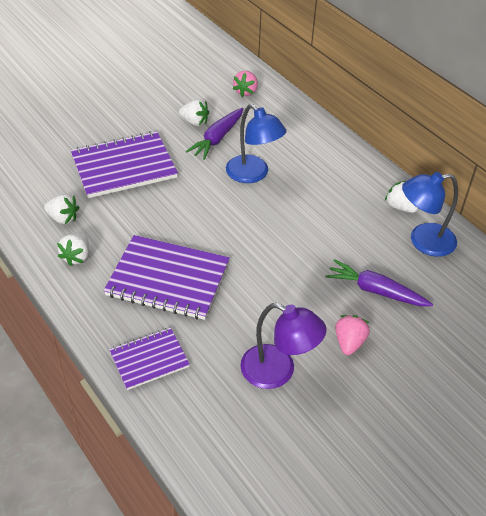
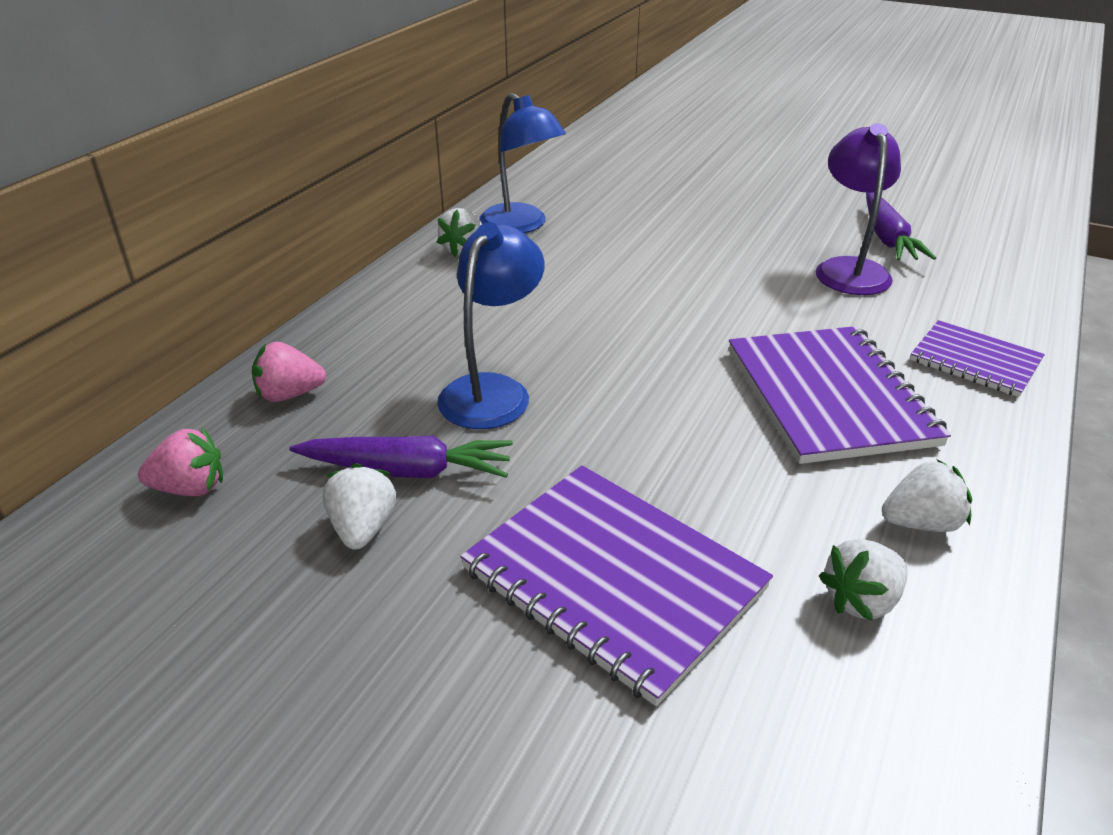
camera: 115 degrees left, 10 degrees down
(63, 218) = (861, 600): white strawberry -> white strawberry turned 120 degrees counterclockwise
(349, 342) = (746, 238): pink strawberry -> pink strawberry (289, 394)
(376, 291) = (645, 238): purple carrot -> purple carrot (887, 238)

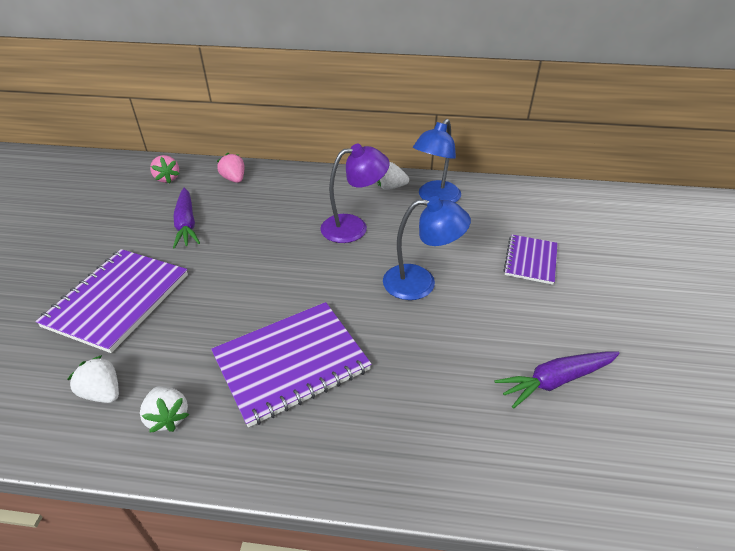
camera: 70 degrees right, 5 degrees up
(363, 528) = (147, 224): white strawberry -> none
(492, 390) = (255, 231): blue lamp -> blue lamp (420, 282)
(849, 269) = (479, 359): purple lamp -> purple lamp (353, 227)
(975, 361) = (370, 448): purple notebook -> purple notebook (530, 260)

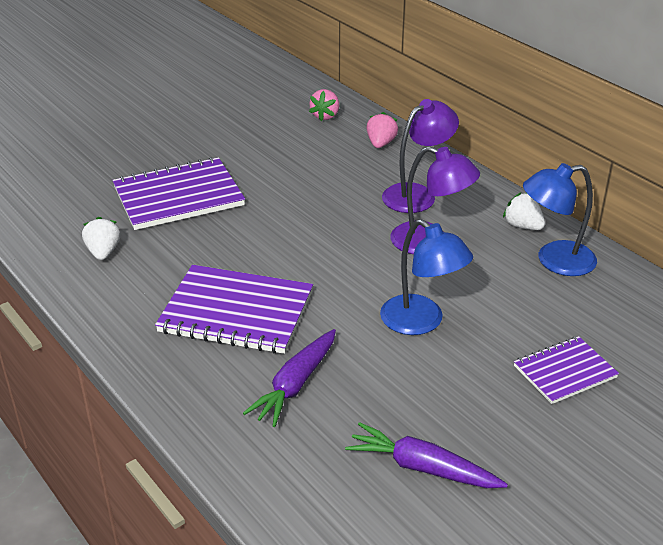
camera: 45 degrees right, 5 degrees down
(168, 417) = (121, 292): white strawberry -> none
(186, 224) = (293, 164): purple carrot -> purple carrot (295, 385)
(303, 200) = (417, 194): none -> purple lamp

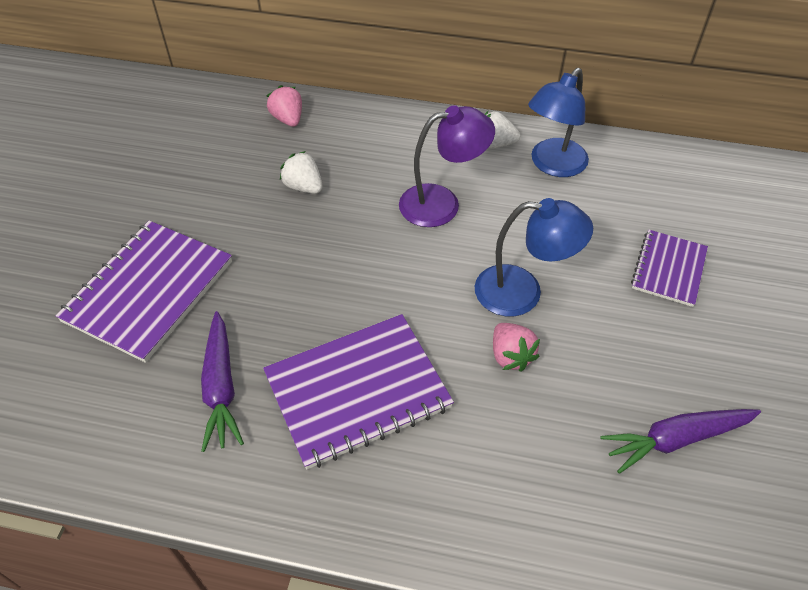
camera: 40 degrees left, 15 degrees up
(103, 252) = (140, 412): white strawberry -> white strawberry (303, 187)
(295, 385) = (495, 433): purple carrot -> purple carrot (221, 387)
(325, 116) = (201, 113): pink strawberry -> pink strawberry (510, 356)
(417, 194) = (378, 158): purple lamp -> none

